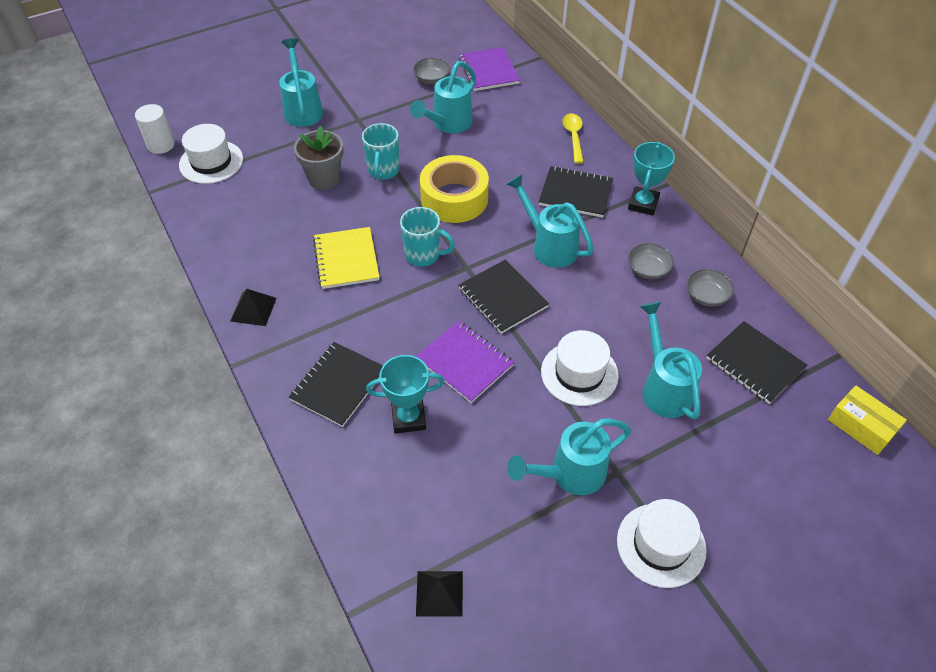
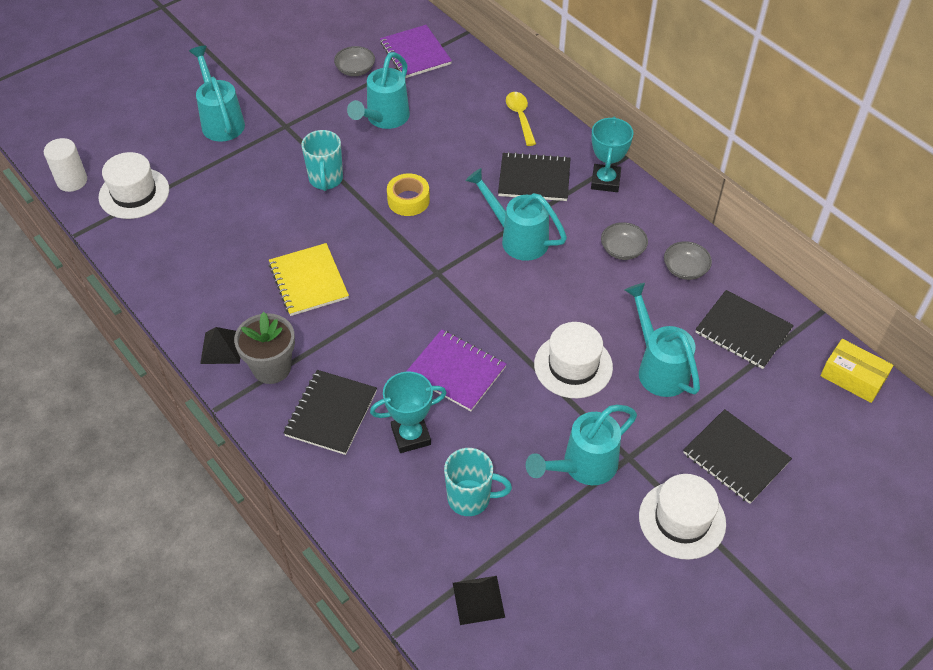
camera: 10 degrees left, 0 degrees up
(324, 179) = (264, 196): grey flower pot -> grey flower pot (271, 368)
(423, 255) = (389, 266): turquoise mug -> turquoise mug (470, 498)
(454, 198) = (408, 200): yellow tape -> yellow tape, size x0.58
(503, 298) = (481, 299): black notebook -> black notebook (736, 457)

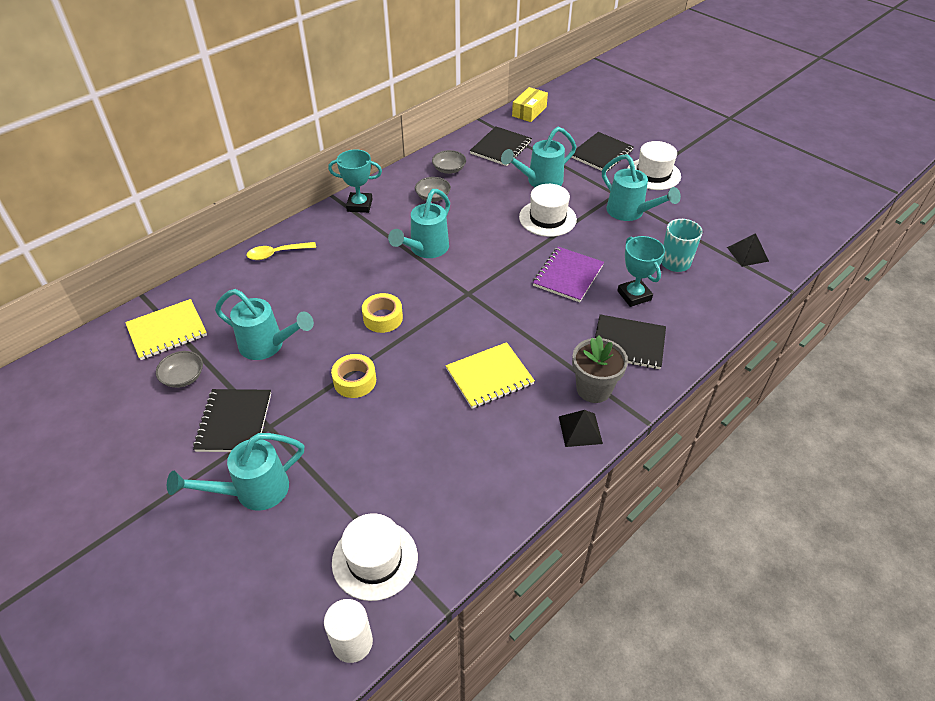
camera: 95 degrees left, 5 degrees down
(326, 180) = (355, 381): turquoise mug -> yellow tape
(415, 53) = (167, 331): purple notebook -> yellow notebook
(534, 179) = (356, 243): black notebook -> black notebook (234, 422)

